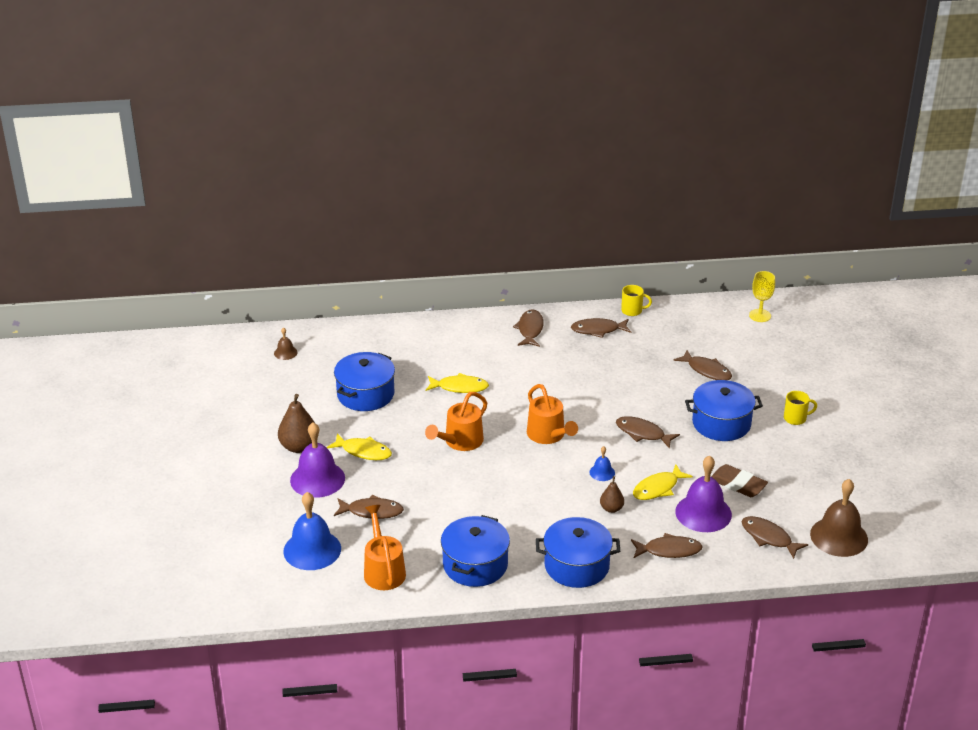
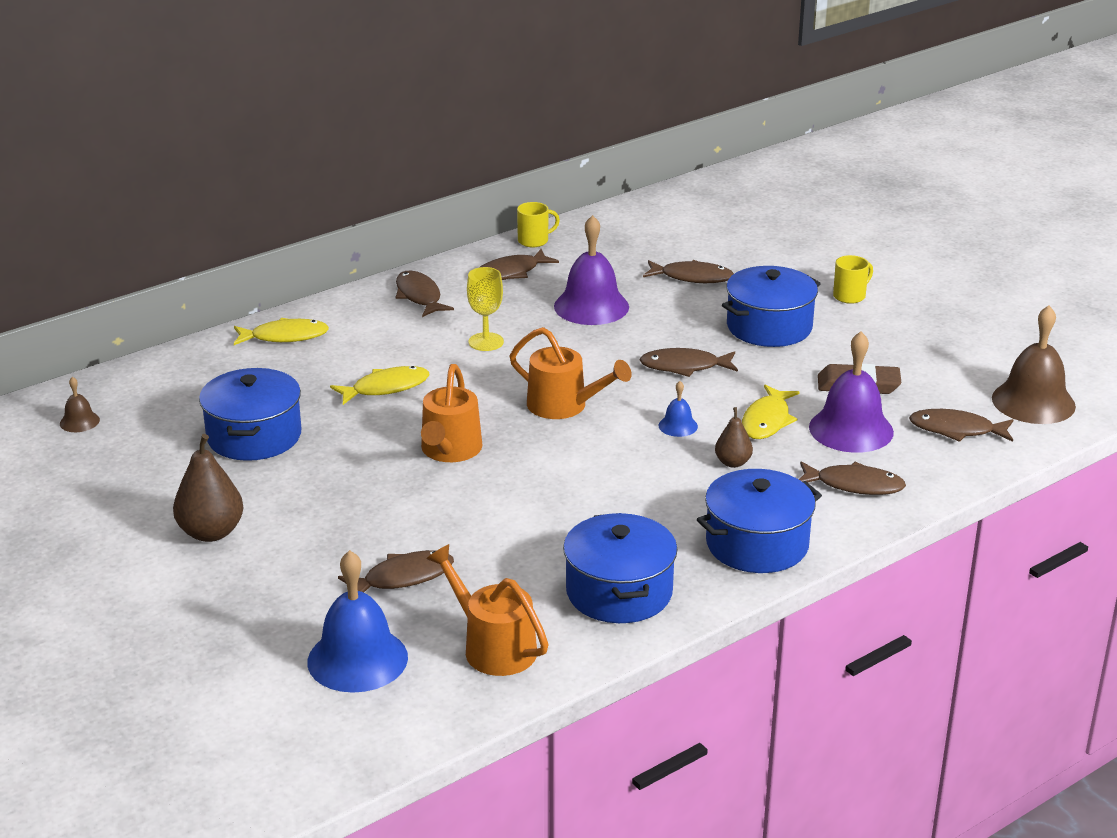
camera: 30 degrees left, 5 degrees down
(317, 479) = (279, 564): purple bell -> purple bell (591, 306)
(363, 451) = (318, 507): yellow fish -> yellow fish (285, 336)
(669, 550) = (854, 485): brown fish -> brown fish turned 45 degrees clockwise
(760, 315) = (695, 205): yellow goblet -> yellow goblet (486, 342)

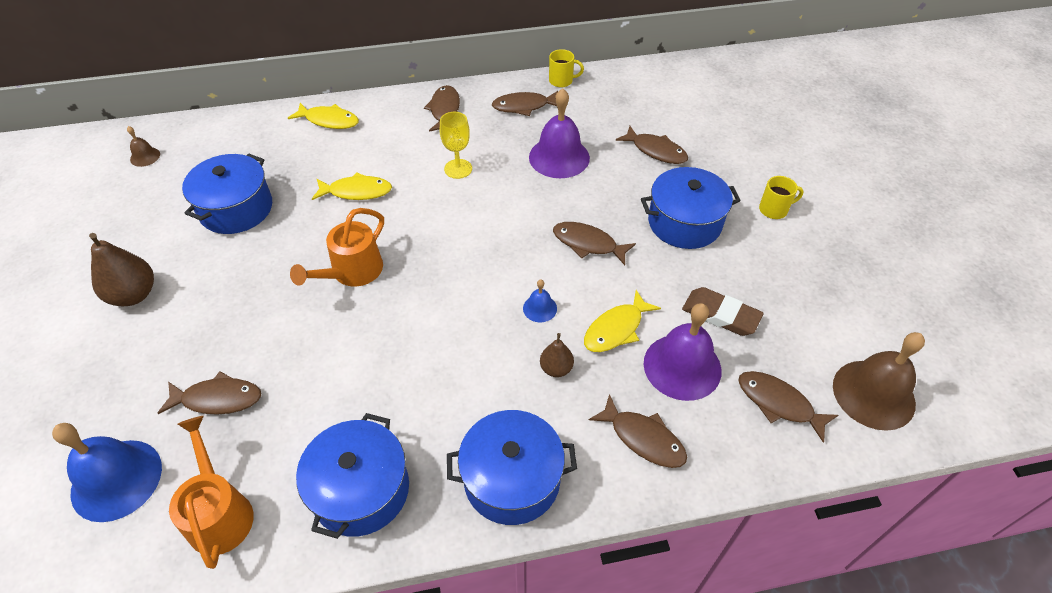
camera: 25 degrees right, 20 degrees up
(564, 406) = (468, 255): orange watering can -> none

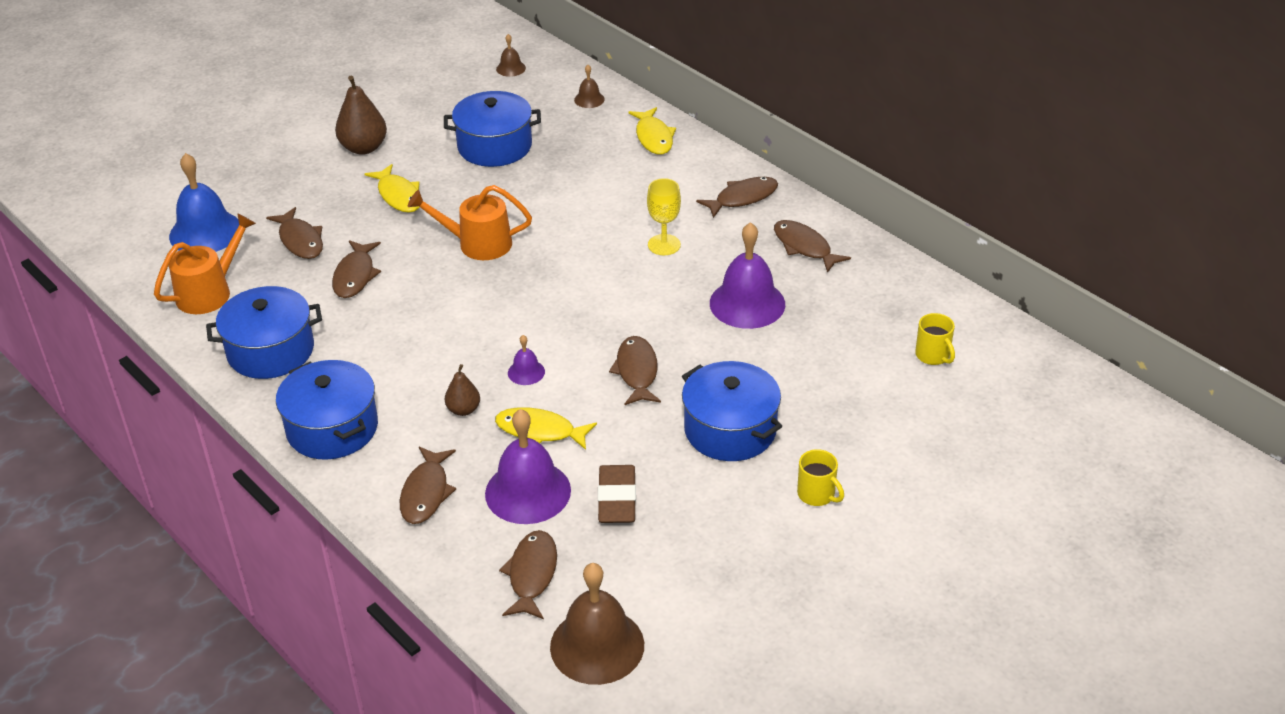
camera: 60 degrees right, 10 degrees down
(242, 132) = (589, 99): none -> brown bell
(356, 191) = (575, 199): yellow fish -> yellow fish (398, 195)
(540, 308) = (526, 372): blue bell -> purple bell
(561, 81) = (879, 255): yellow mug -> yellow mug (933, 355)
(656, 151) = (828, 369): brown fish -> brown fish (355, 276)

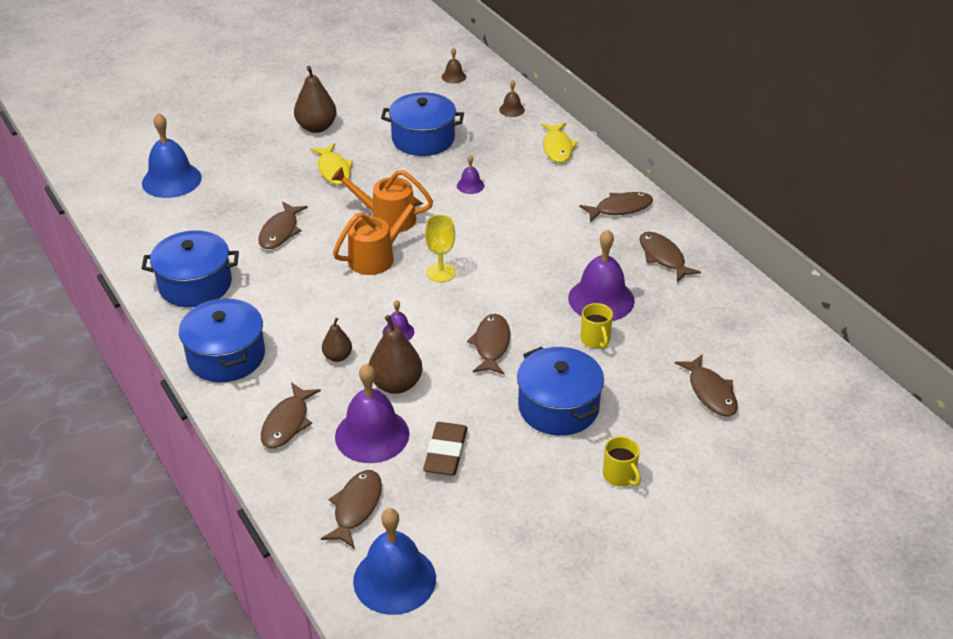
camera: 10 degrees right, 0 degrees up
(210, 292) = (161, 229): orange watering can -> orange watering can (377, 257)
(300, 240) = (244, 197): brown fish -> brown fish (710, 392)
(540, 431) = (396, 384): yellow fish -> brown pear
(564, 193) = (470, 185): none -> purple bell
(597, 645) = (394, 579): brown bell -> blue bell
(664, 245) = (542, 239): yellow goblet -> yellow goblet (441, 272)
(933, 355) = (753, 368): yellow mug -> yellow mug (595, 340)

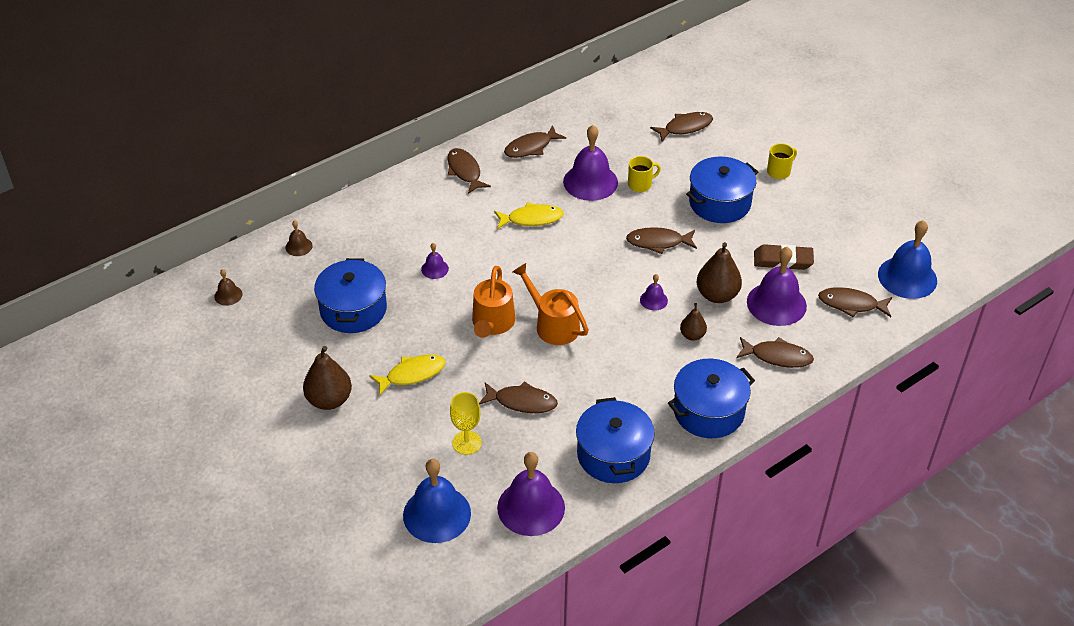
camera: 95 degrees left, 5 degrees up
(156, 231) = (531, 507): none -> purple bell
(441, 272) = (570, 279): yellow goblet -> yellow goblet (467, 443)
(557, 148) = (369, 212): yellow fish -> yellow fish (531, 219)

